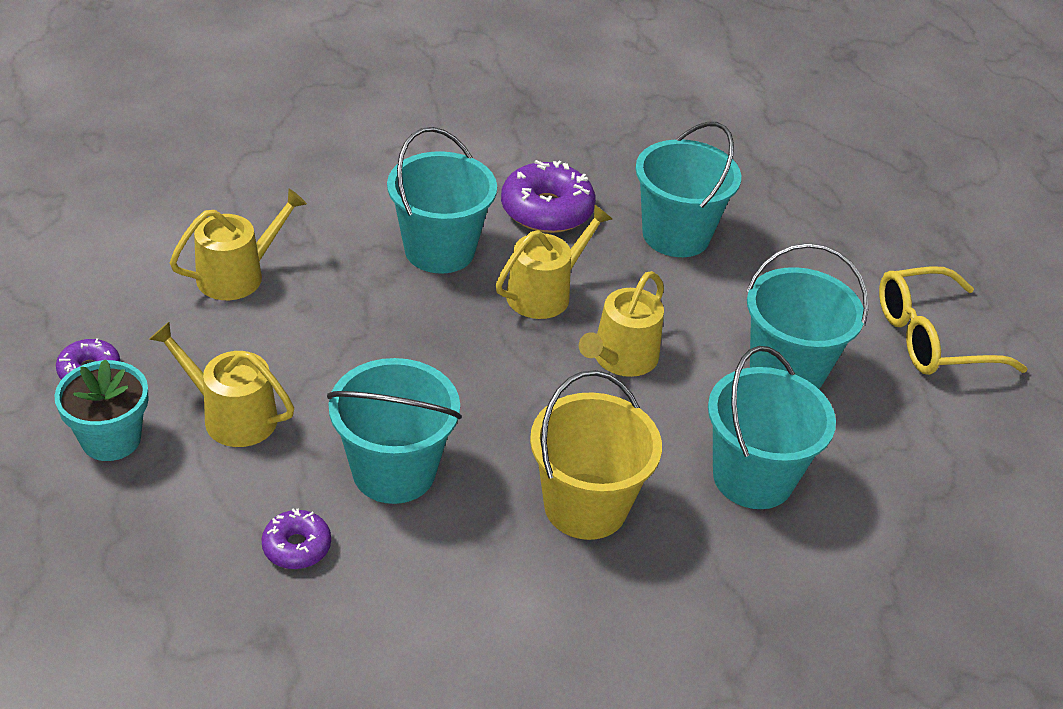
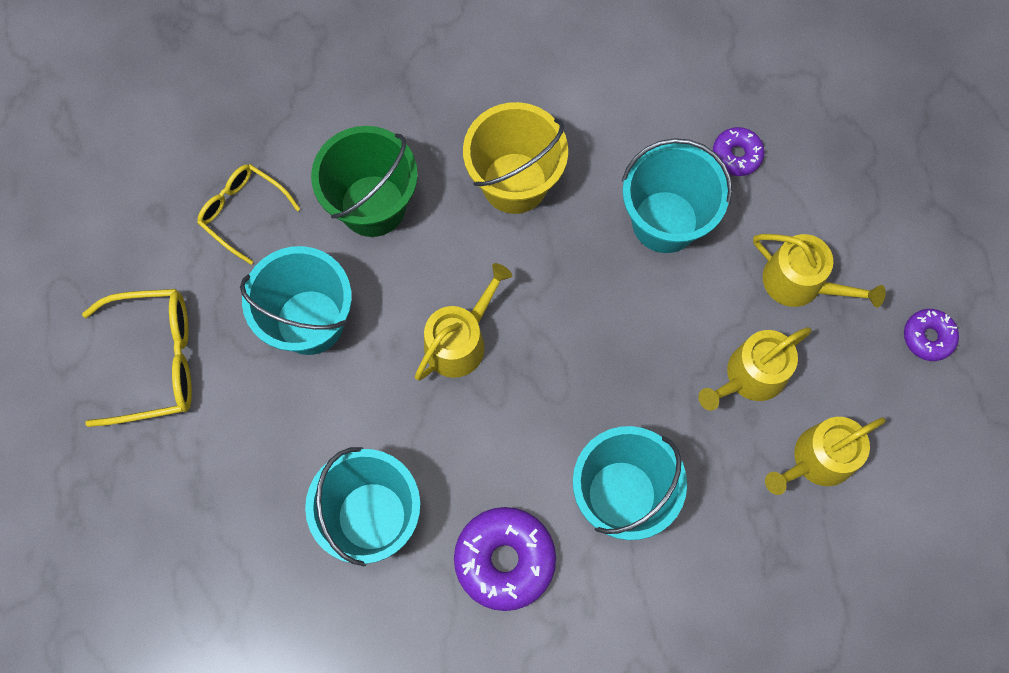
camera: 170 degrees left, 30 degrees up
(111, 439) = (894, 261): turquoise flower pot -> none
(545, 293) = (520, 430): yellow watering can -> yellow watering can (750, 376)
(753, 477) = (373, 206): turquoise bucket -> green bucket
(902, 467) = (243, 212): none -> yellow glasses

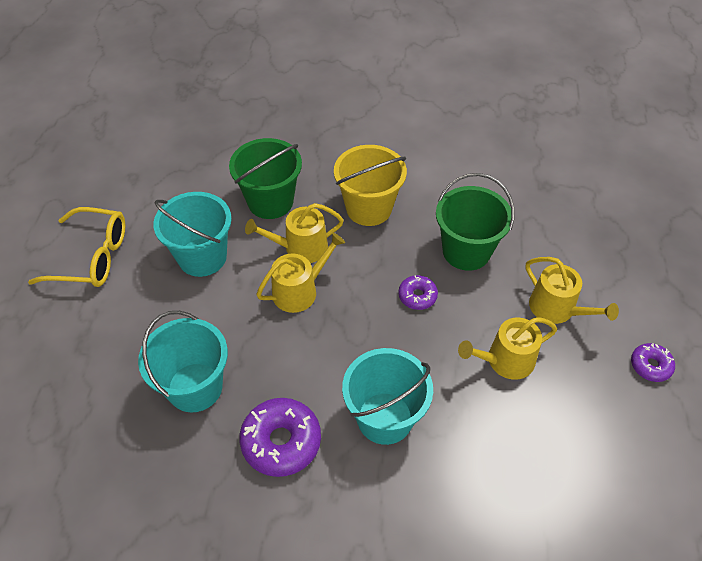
camera: 15 degrees right, 20 degrees down
(243, 212) = (186, 188): yellow glasses -> none
(665, 221) = (466, 251): turquoise bucket -> green bucket
(736, 155) = (527, 223): purple donut -> purple donut (417, 296)
(817, 460) = (546, 430): yellow watering can -> yellow watering can (300, 248)

